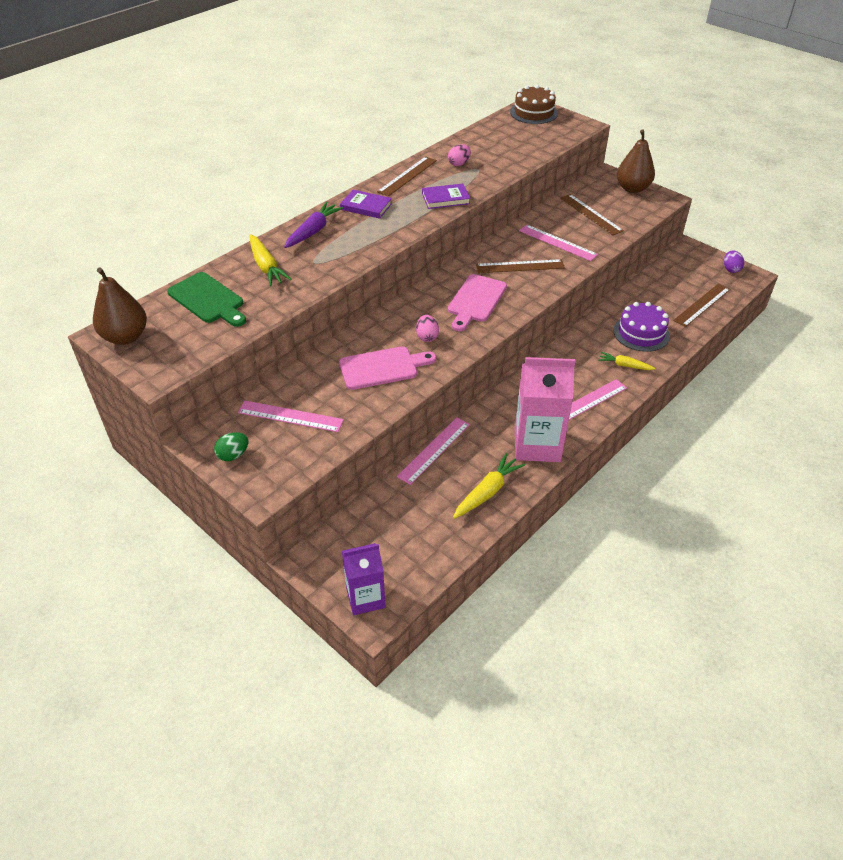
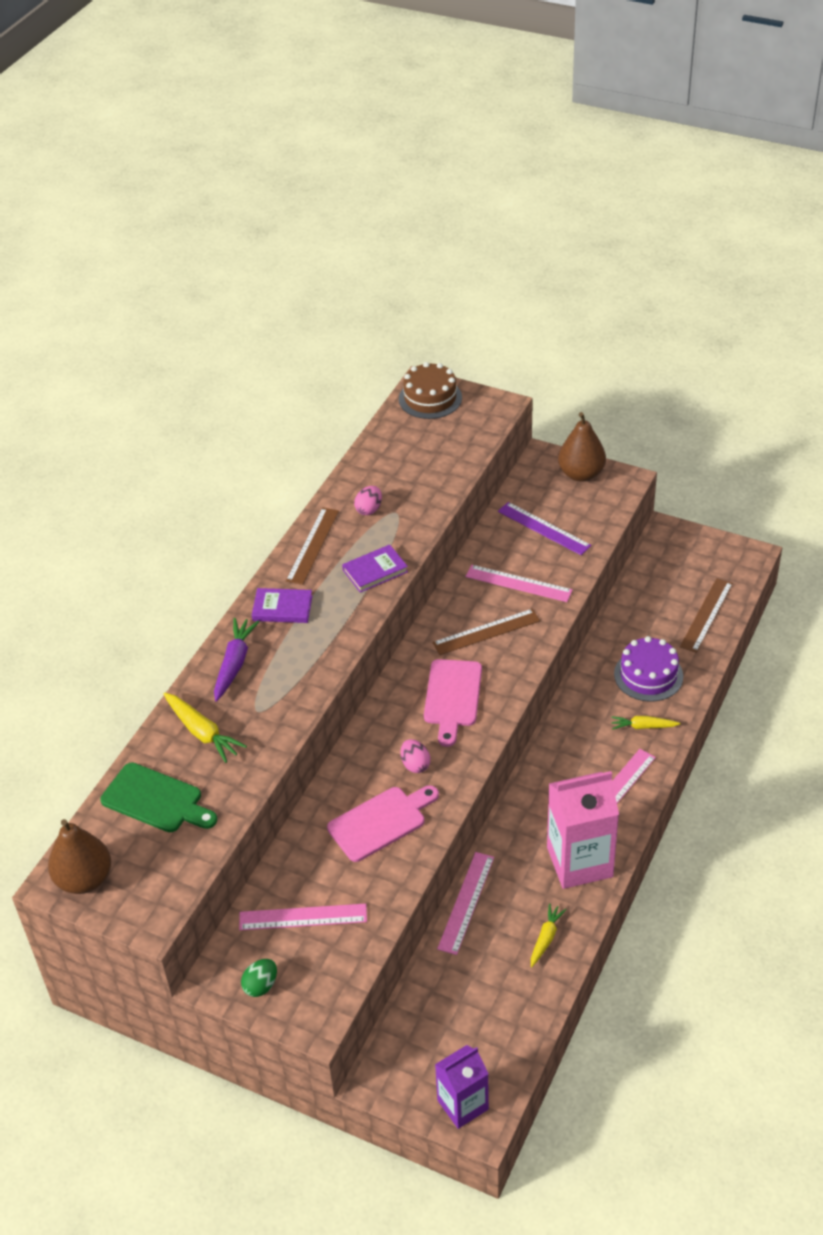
camera: 15 degrees left, 0 degrees up
(487, 492) = (546, 938): yellow carrot -> yellow carrot, size x0.65
(591, 214) = (544, 528): brown ruler -> purple ruler
(730, 269) = (725, 552): purple egg -> none

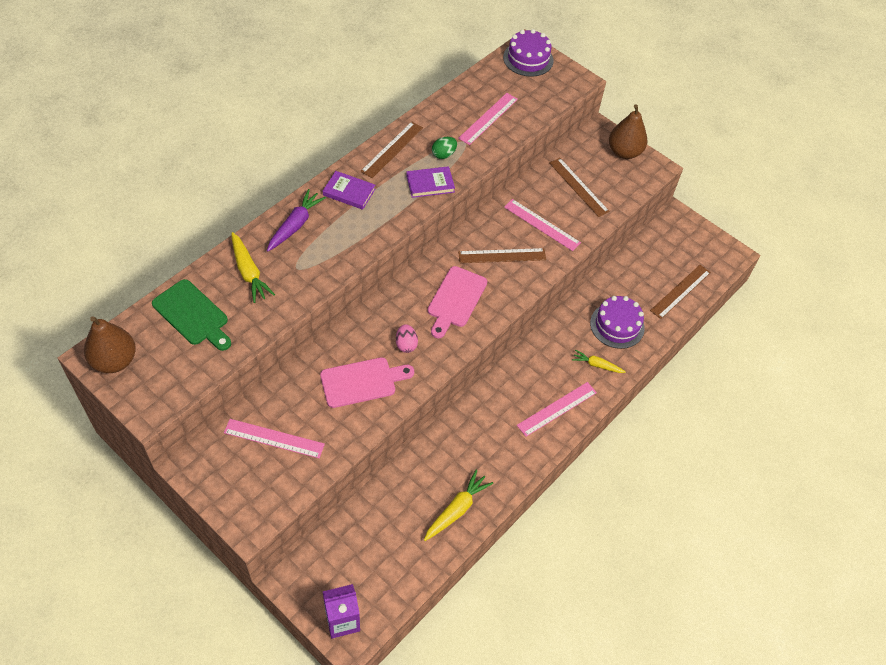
camera: 10 degrees right, 10 degrees up
(261, 986) = (221, 482): green egg -> green egg (443, 154)
(369, 509) = (446, 133): pink egg -> none
(430, 398) = (528, 59): brown cake -> purple cake
(466, 902) = (409, 461): pink ruler -> pink ruler (488, 118)
(544, 528) = (578, 187): purple ruler -> brown ruler
(546, 938) = (457, 509): yellow carrot -> yellow carrot, size x1.54
(579, 862) = (506, 457): pink carton -> none

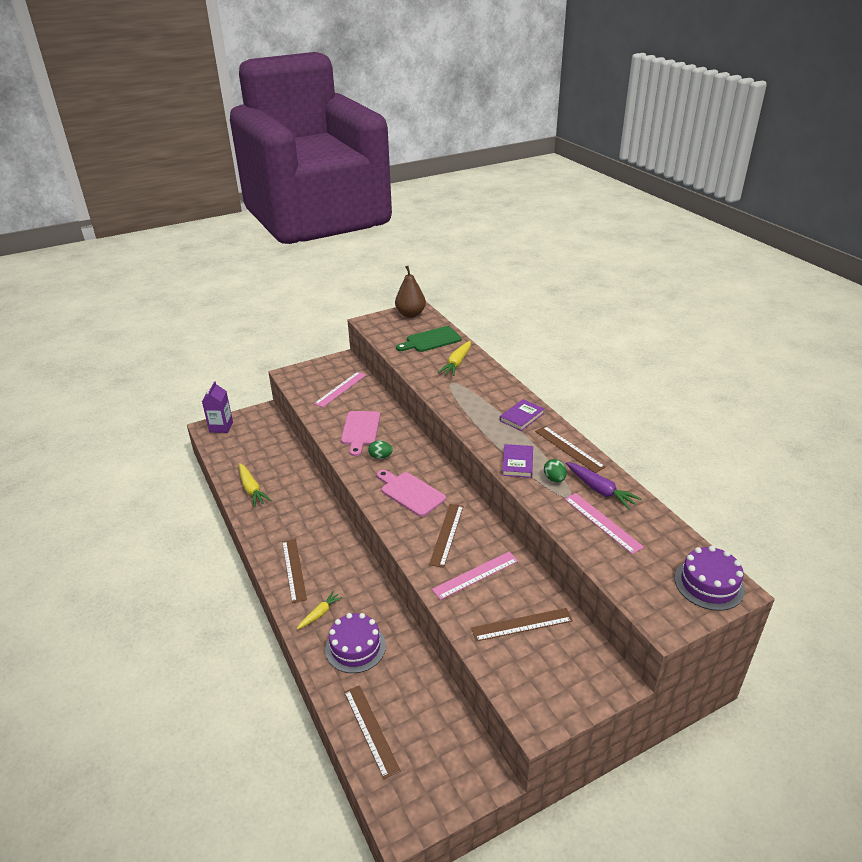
camera: 115 degrees right, 20 degrees down
(249, 272) = (457, 363): yellow carrot -> yellow carrot turned 60 degrees counterclockwise
(295, 225) = (495, 387): purple carrot -> purple carrot (600, 490)
(406, 344) = (380, 457): pink egg -> green egg
(557, 409) = (294, 569): pink ruler -> brown ruler
(624, 152) = (571, 694): brown pear -> none

